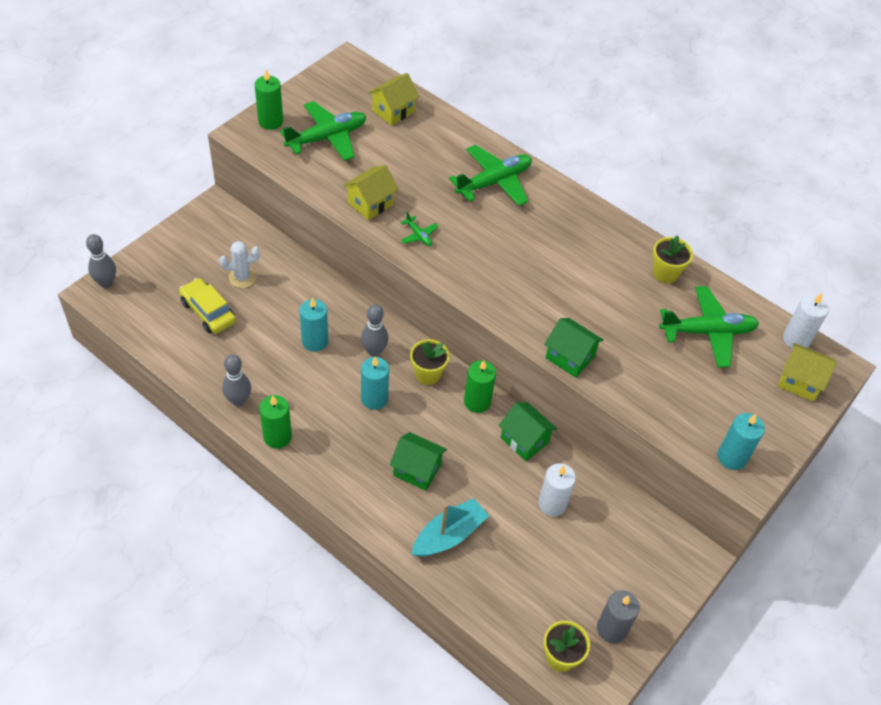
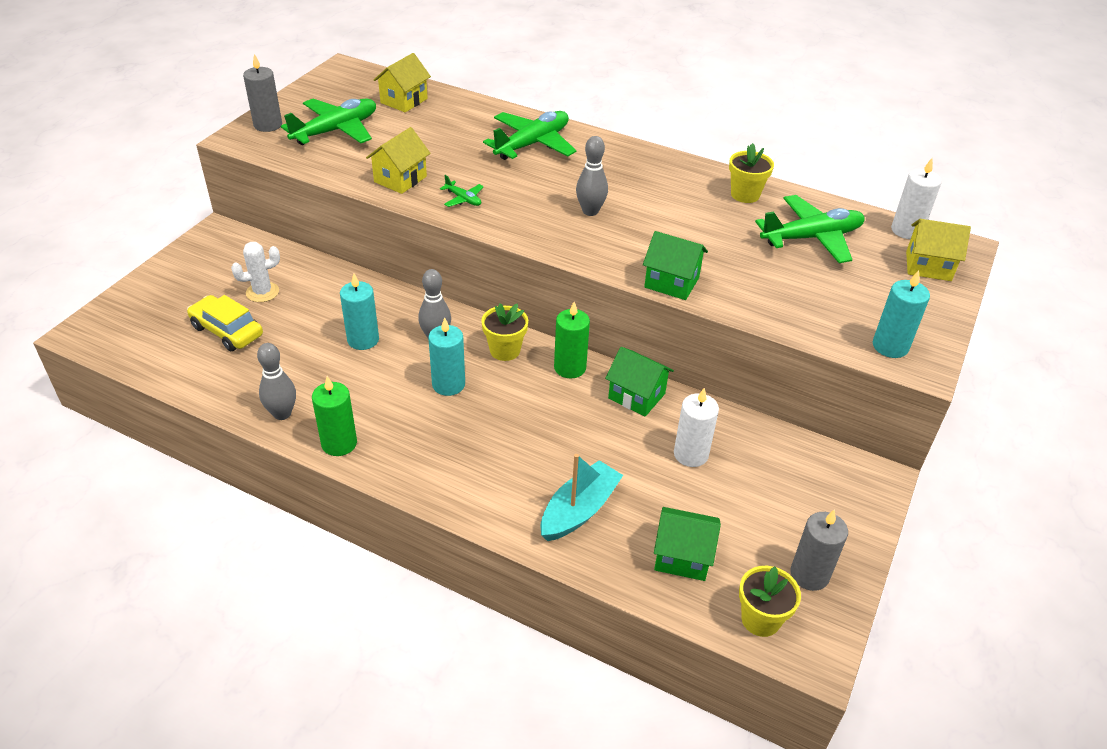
camera: 10 degrees left, 10 degrees down
(106, 283) = (94, 322): grey bowling pin -> grey bowling pin (590, 211)
(270, 121) = (268, 125): green candle -> grey candle
(417, 470) = (520, 448): green house -> green house (682, 557)

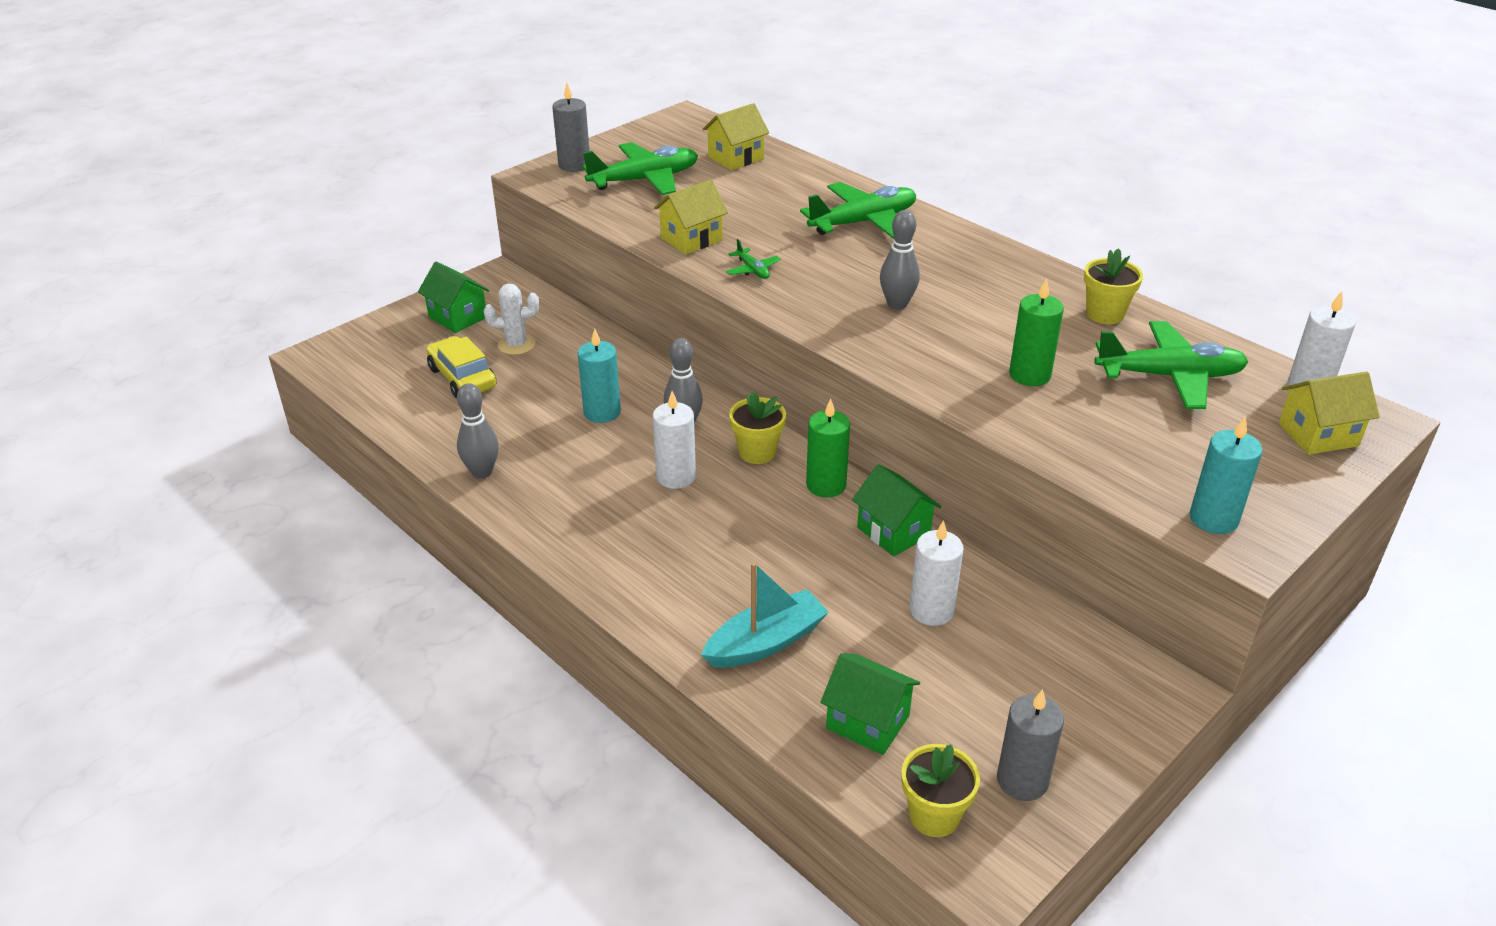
camera: 20 degrees right, 5 degrees down
(339, 443) = (528, 514): green candle -> green candle (1030, 375)
(448, 384) = (676, 476): turquoise candle -> white candle
(671, 282) = (959, 397): green house -> green house (458, 317)
(928, 266) = (1318, 435): yellow house -> yellow house turned 45 degrees counterclockwise

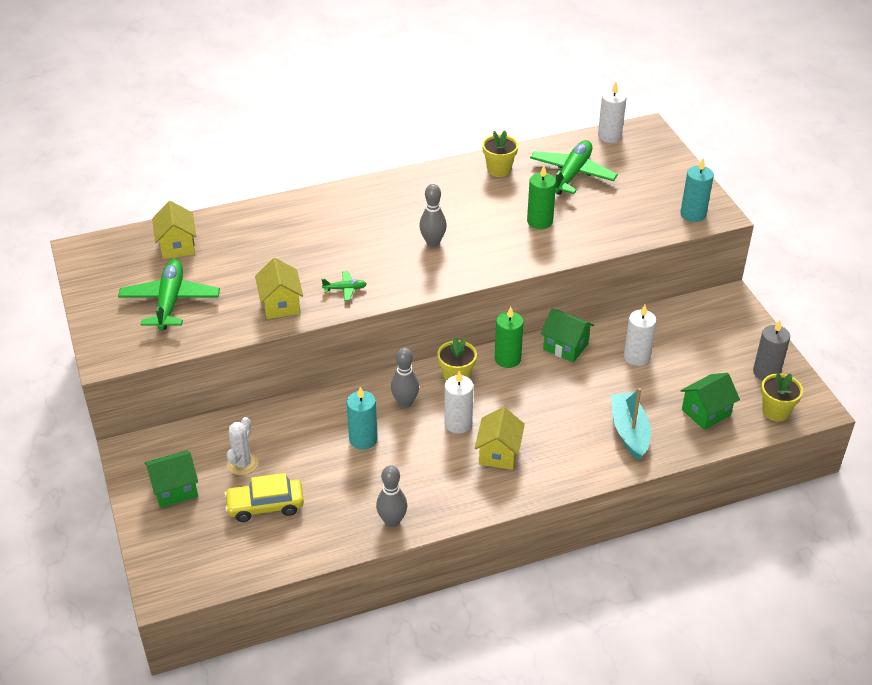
camera: 65 degrees left, 5 degrees up
(574, 165) = (110, 332): grey candle -> none
(863, 222) = (322, 220): green plane -> none
(893, 531) = (565, 346): green house -> green house turned 45 degrees clockwise
(1318, 435) = (648, 152): yellow house -> yellow house (498, 453)

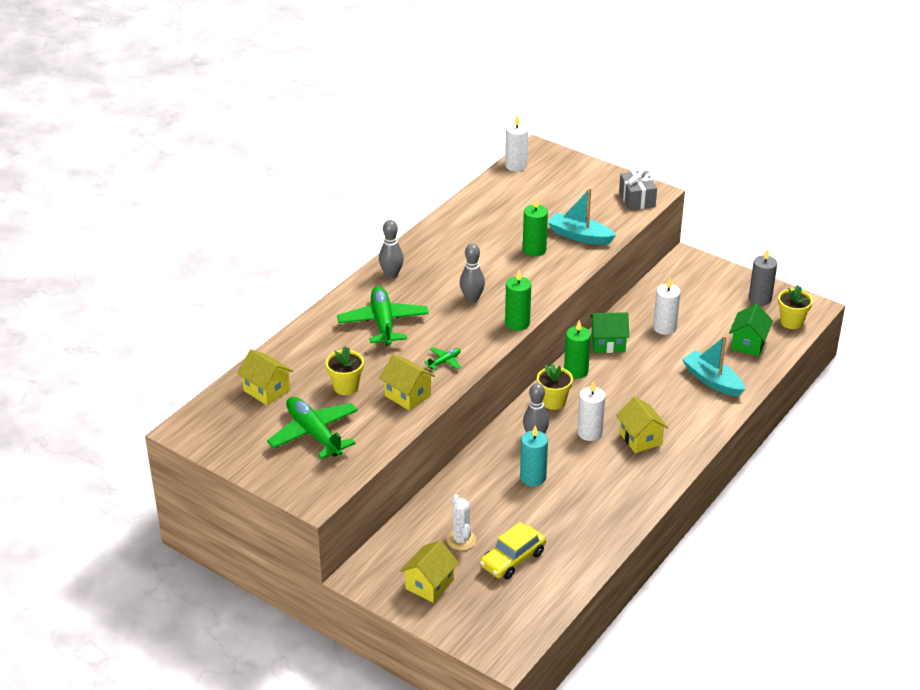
camera: 35 degrees left, 5 degrees down
(175, 489) = (429, 584): green house -> yellow house
(392, 521) = (616, 521): grey bowling pin -> grey bowling pin (391, 275)
(447, 283) = (517, 323): none -> green candle
(499, 170) = (460, 224): yellow flower pot -> yellow flower pot (346, 387)
(571, 174) = (519, 205): green plane -> green plane (383, 323)
(597, 226) = (579, 236): none -> turquoise boat
(693, 214) = (637, 199): turquoise candle -> grey gift

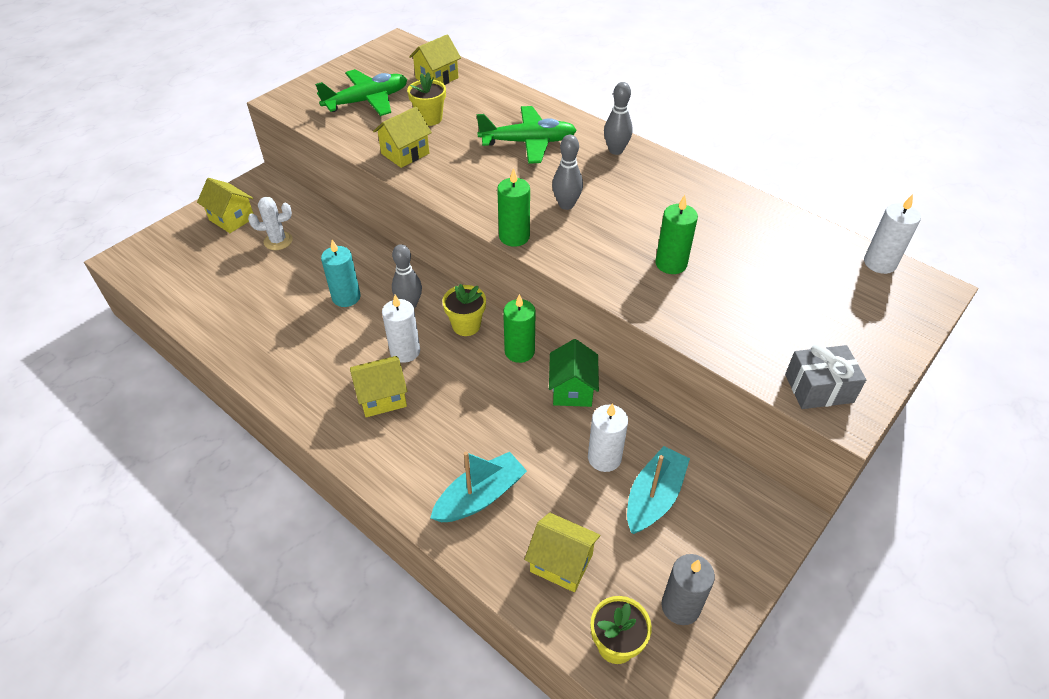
camera: 95 degrees right, 10 degrees up
(444, 362) = (454, 179): green plane -> none
(513, 559) = (237, 273): yellow car -> none
(579, 236) = (707, 311): turquoise boat -> turquoise boat (654, 497)
(748, 344) = (561, 563): green house -> yellow house

